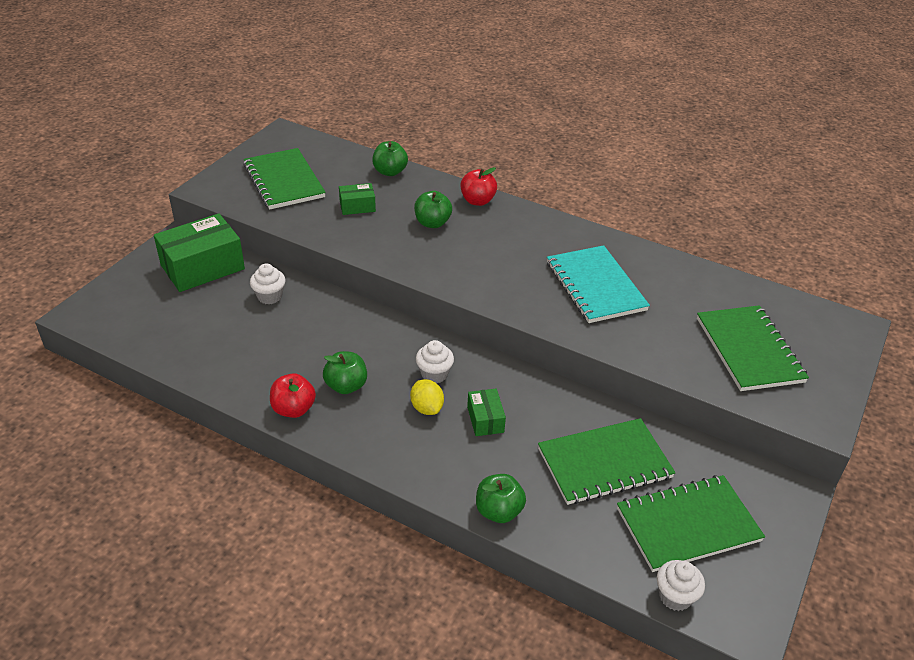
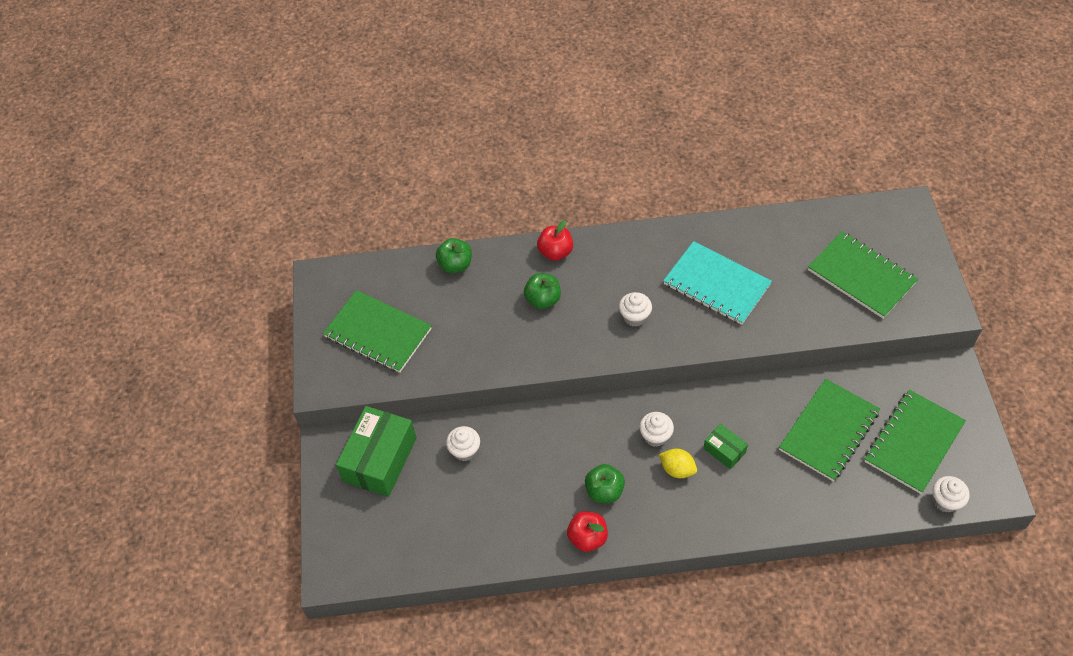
camera: 30 degrees left, 15 degrees up
(357, 206) = (467, 321): green box -> none
(496, 270) = (634, 317): none -> white cupcake
(498, 511) = (796, 517): green apple -> none

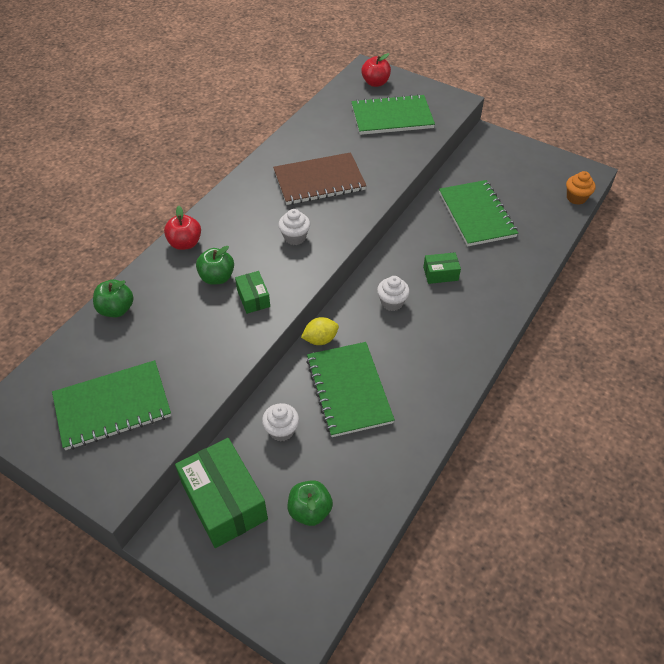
camera: 55 degrees left, 5 degrees down
(546, 338) = (253, 298): none -> green box
(587, 538) = (438, 399): red apple -> red apple (375, 83)
(604, 491) = (408, 362): green apple -> green apple (310, 511)
(677, 469) = (430, 308): yellow lemon -> yellow lemon (320, 339)
(716, 285) = (319, 181): turquoise notebook -> brown notebook
(913, 442) = (522, 184): green notebook -> green notebook (348, 390)
(945, 501) = (576, 198): white cupcake -> orange cupcake

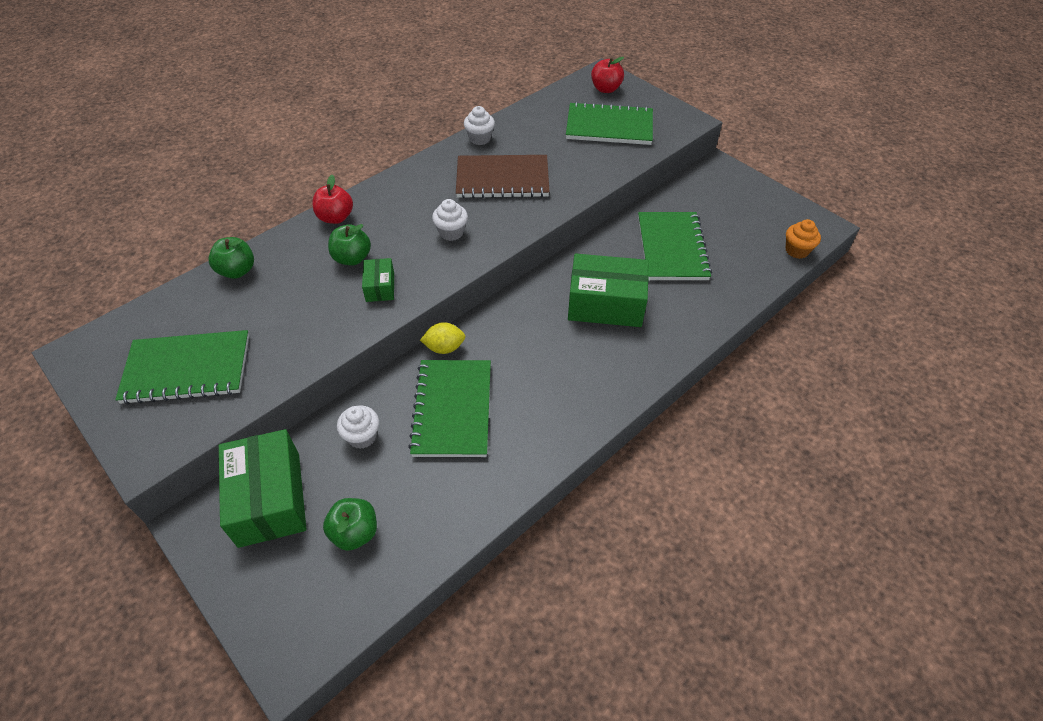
camera: 15 degrees right, 0 degrees up
(392, 302) = (538, 324): white cupcake -> white cupcake (480, 138)
(440, 274) = (605, 304): green box -> green box, size x2.02

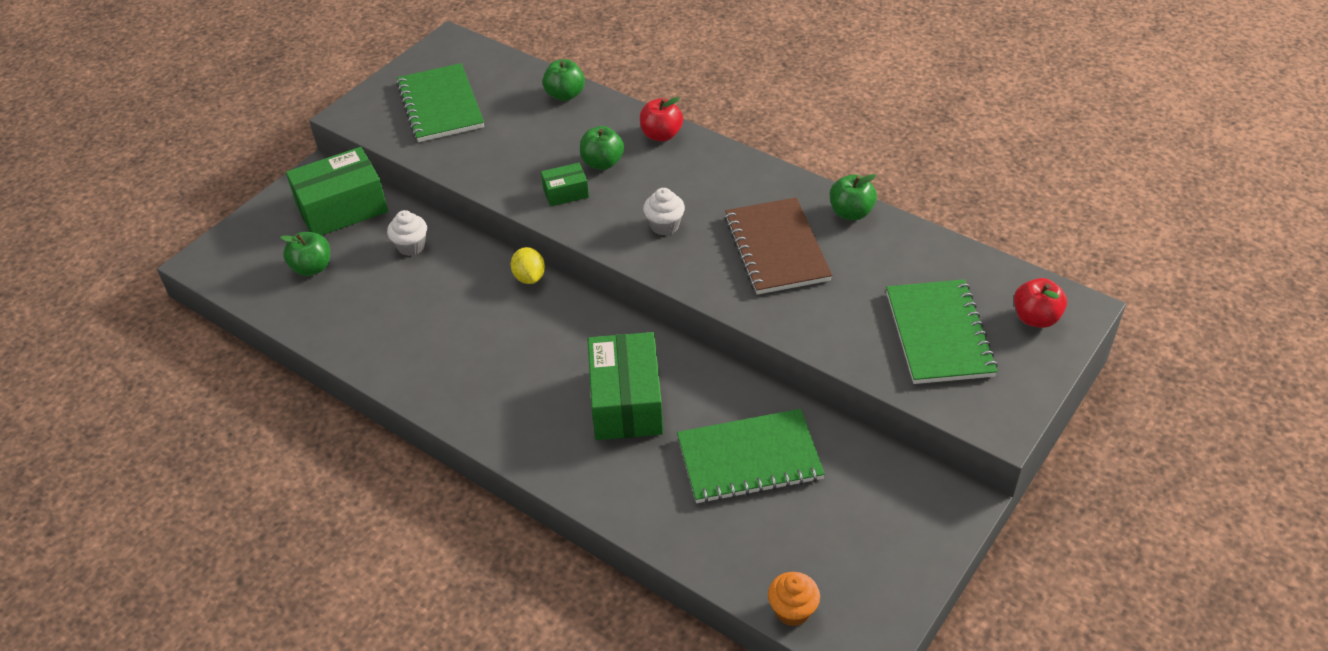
camera: 80 degrees right, 5 degrees down
(452, 409) = (450, 300): green notebook -> none
(480, 138) = (851, 213): white cupcake -> green apple

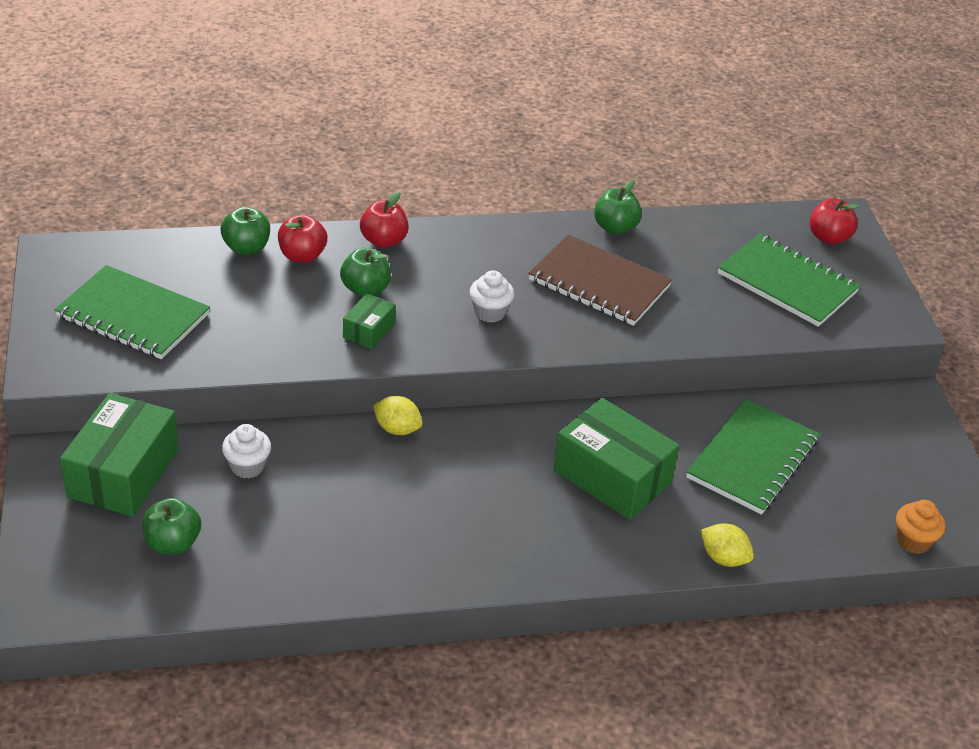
camera: 50 degrees left, 5 degrees down
(593, 118) = (302, 256): none -> red apple
(624, 514) = (724, 558): none -> yellow lemon

